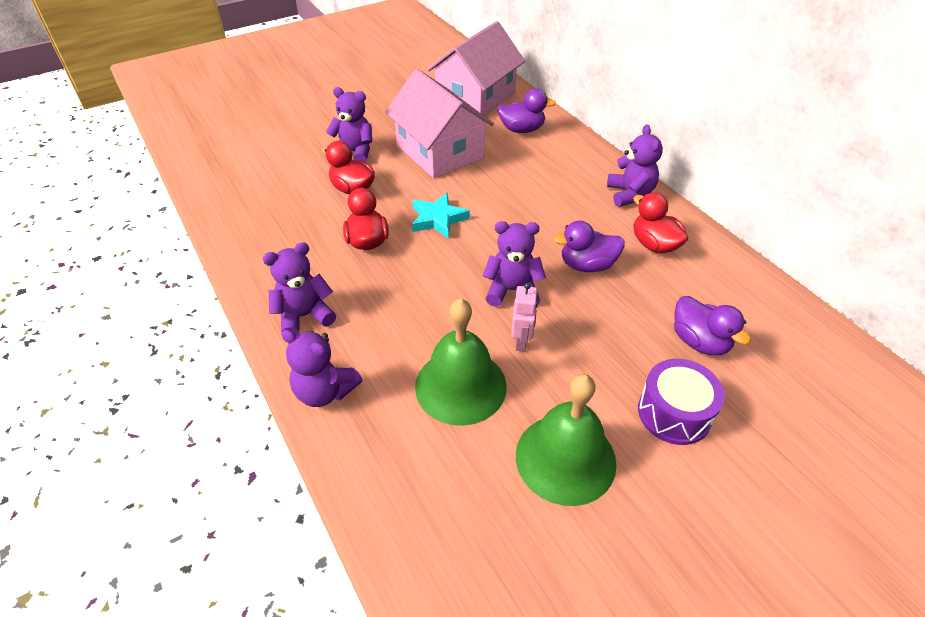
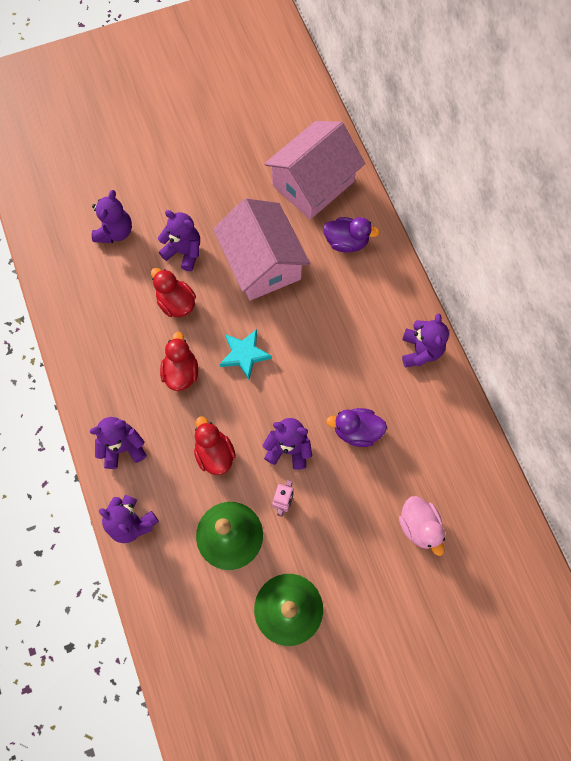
camera: 10 degrees right, 25 degrees up
(278, 146) = (115, 232): none -> purple teddy bear
(654, 245) = (420, 417): red duck -> red duck (214, 453)
(674, 413) = (376, 586): purple drum -> none
(699, 341) = (419, 526): purple duck -> pink duck

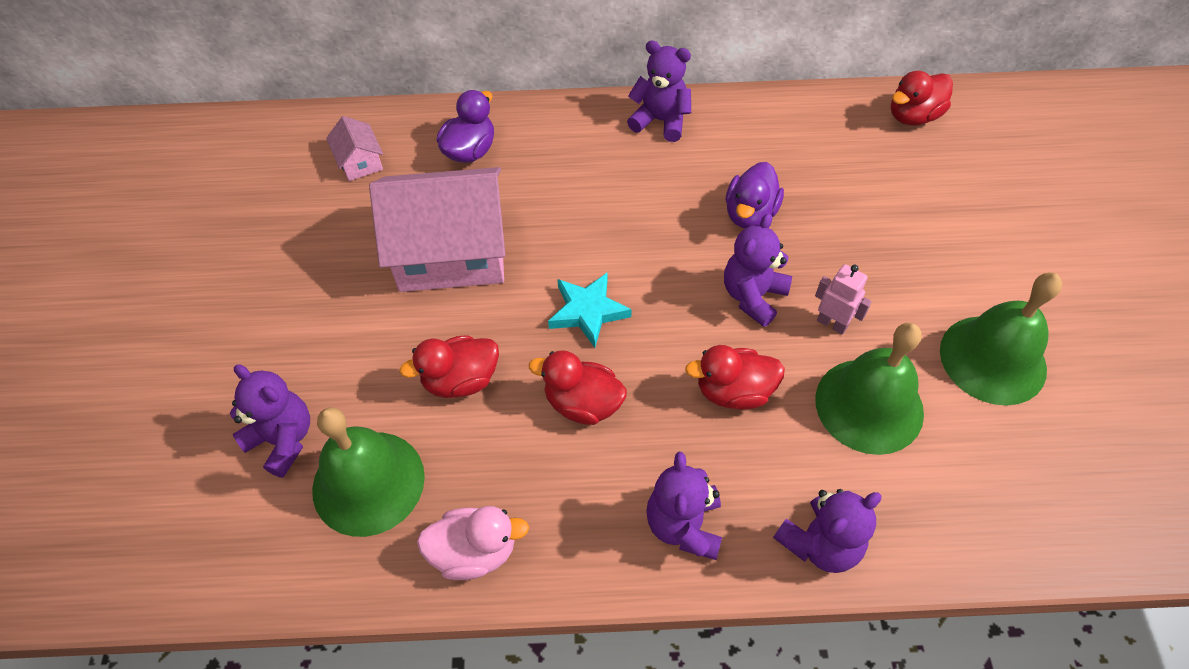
camera: 70 degrees left, 15 degrees down
(103, 282) = (368, 482): none -> green bell
(184, 252) = (377, 347): purple teddy bear -> none
(313, 183) = (360, 162): pink house -> pink house, size x0.43
(419, 526) = (897, 186): pink duck -> pink duck (474, 552)
(497, 527) = (913, 116): none -> red duck

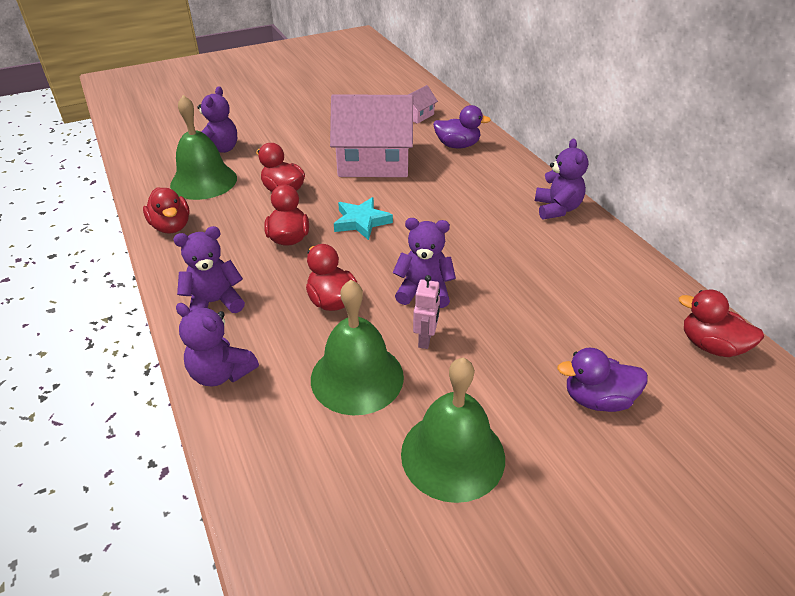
camera: 65 degrees right, 15 degrees down
(451, 252) = (373, 161): pink house -> pink house turned 60 degrees counterclockwise
(474, 552) = (171, 226): pink duck -> red duck
(750, 214) = (503, 272): purple duck -> purple duck (597, 399)

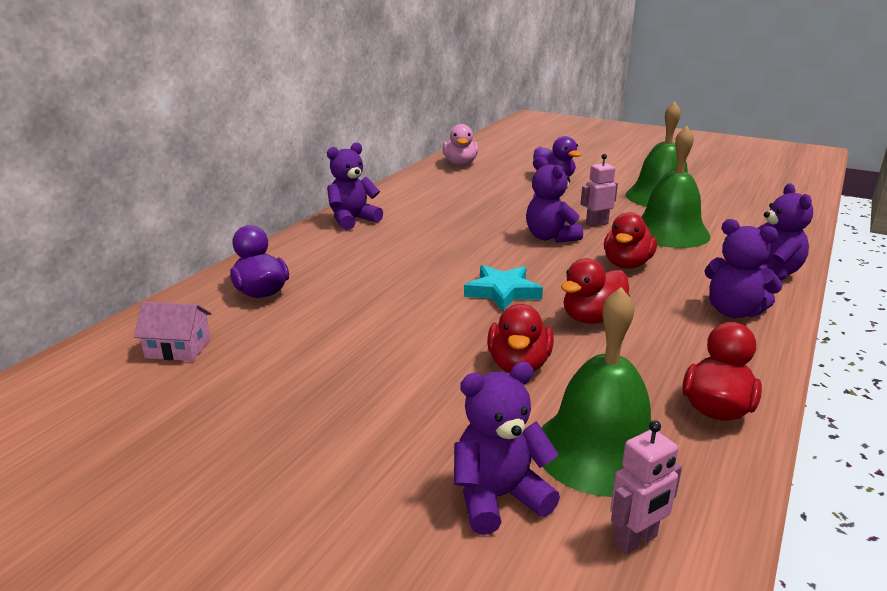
camera: 125 degrees left, 15 degrees down
(162, 165) = (636, 540): none -> pink robot
(373, 161) = (364, 331): pink house -> none
(710, 346) = (460, 164): red duck -> pink duck

